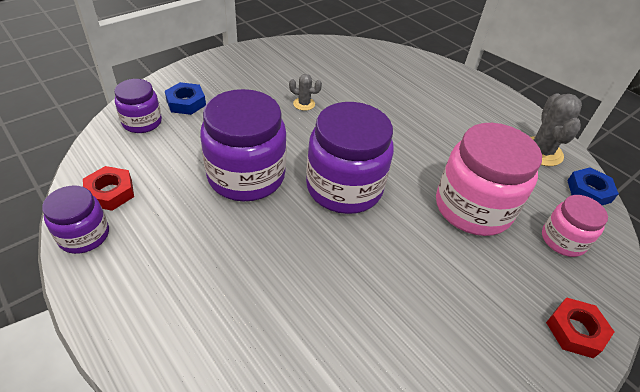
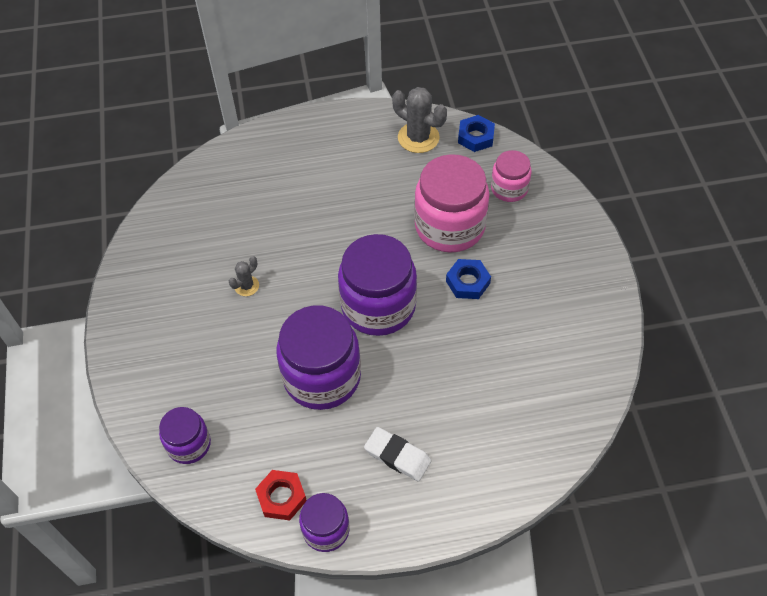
camera: 55 degrees left, 10 degrees up
(186, 103) = (179, 393): blue nut -> blue nut (468, 282)
(187, 262) = (397, 456): none -> white eraser
(575, 331) = (578, 234): red nut -> none

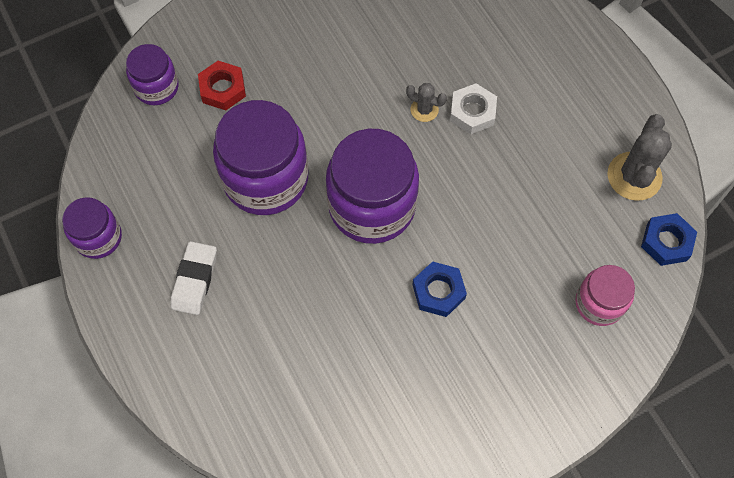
camera: 70 degrees right, 10 degrees up
(246, 286) = (352, 71): grey cactus -> grey cactus (424, 110)
(281, 497) = (122, 187): red nut -> red nut (222, 89)
(323, 216) = (472, 112): none -> white nut
(449, 226) = (512, 250): pink jar -> none

